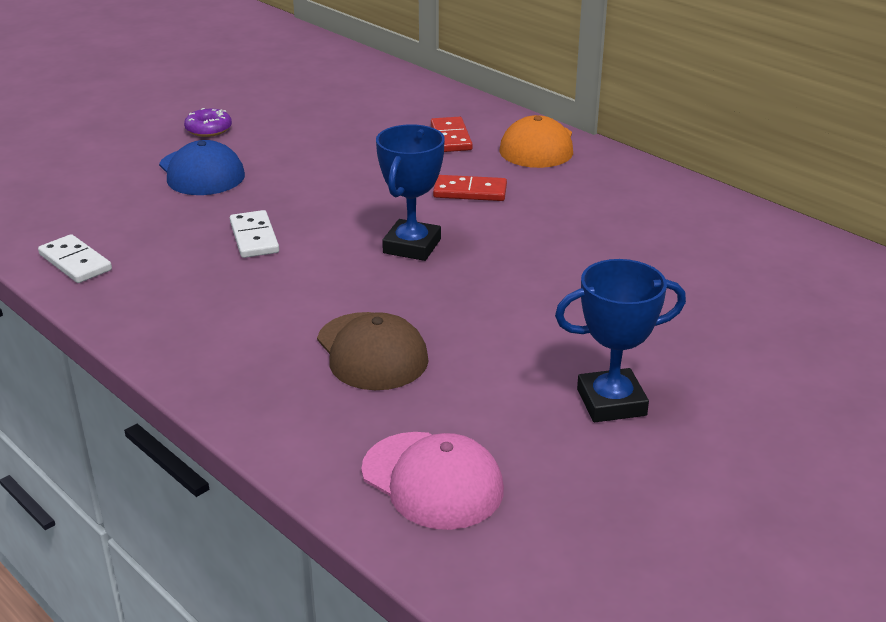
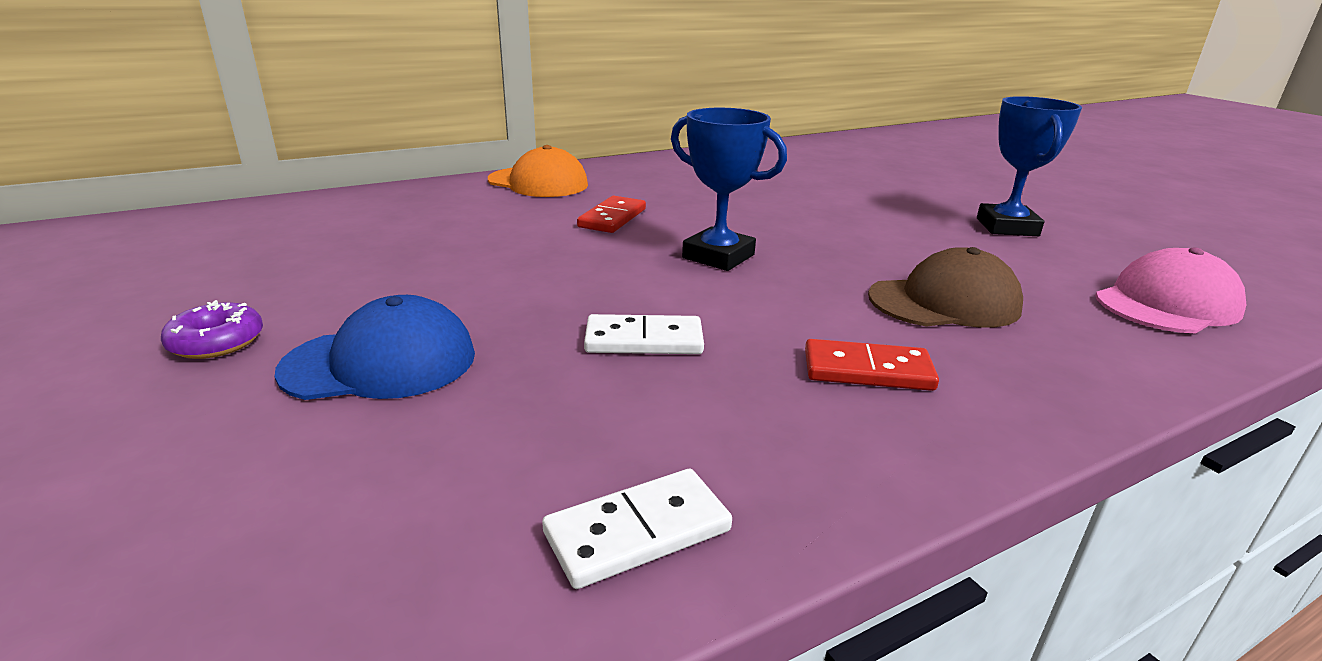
camera: 75 degrees left, 5 degrees down
(451, 137) = (474, 208): red domino -> red domino (867, 370)

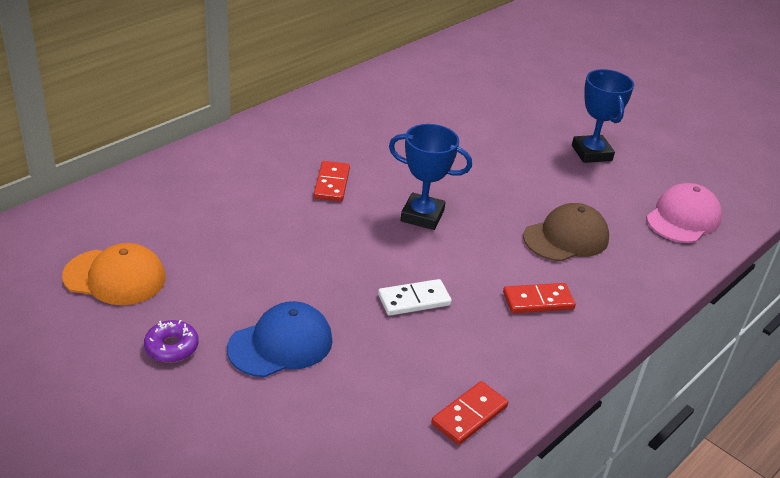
camera: 20 degrees left, 10 degrees up
(538, 183) = (249, 145): orange cap -> orange cap (115, 277)
(637, 531) = (469, 415): white domino -> red domino

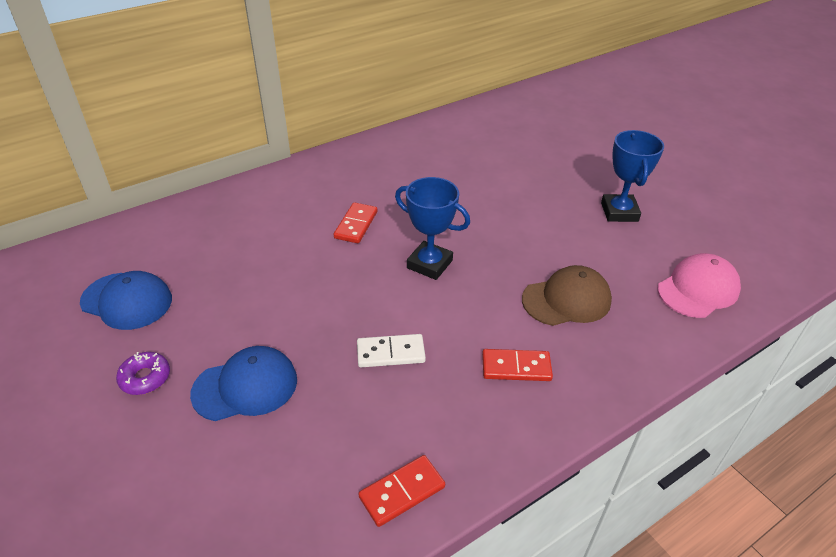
camera: 15 degrees right, 5 degrees up
(115, 277) = (127, 301): orange cap -> blue cap

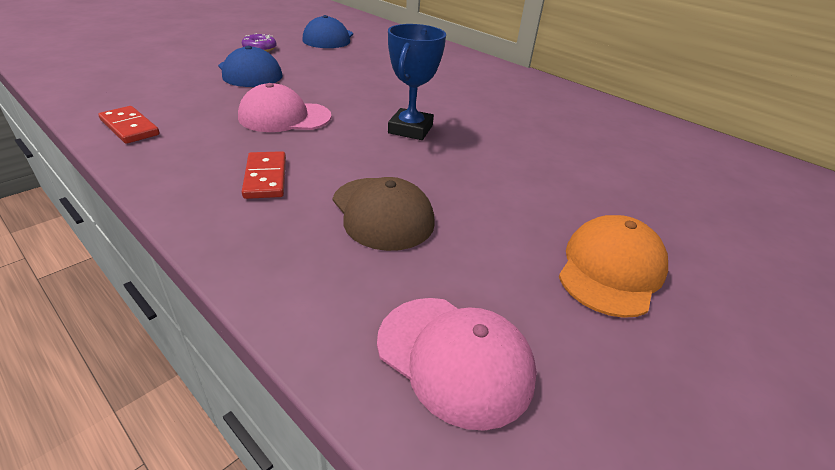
camera: 75 degrees right, 5 degrees down
(356, 225) = (450, 95): red domino -> none
(390, 353) = (284, 117): white domino -> pink cap
(619, 212) = (611, 270): blue trophy -> orange cap

